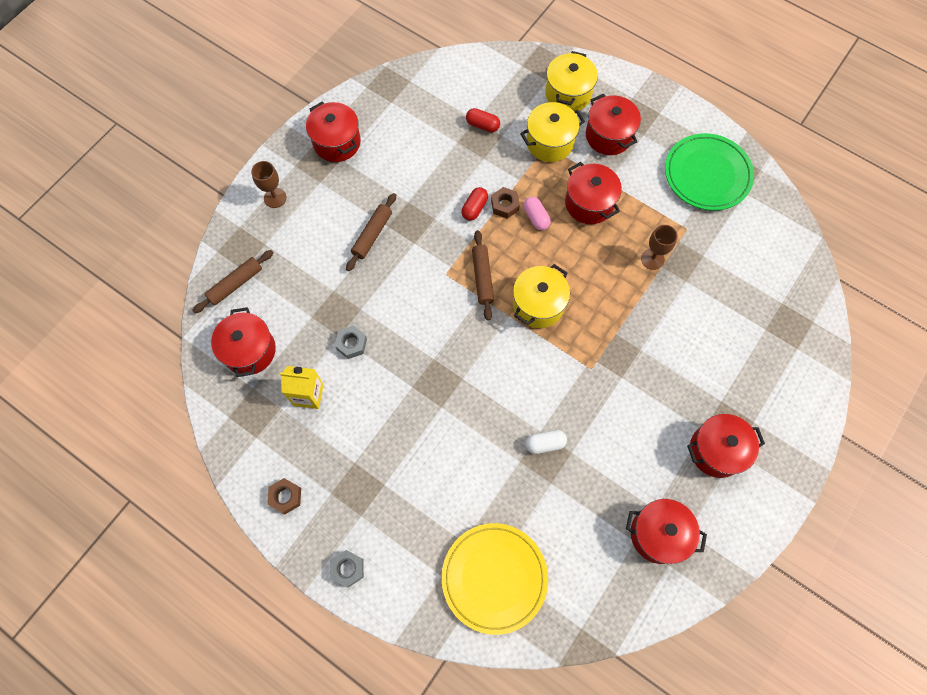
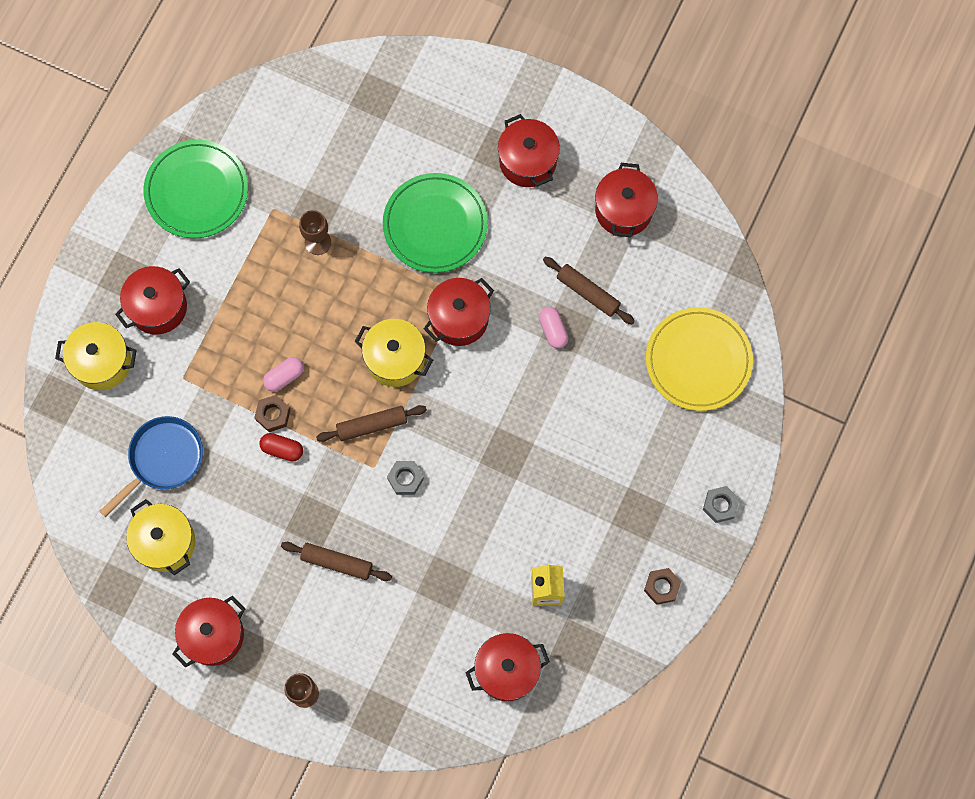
camera: 100 degrees left, 5 degrees up
(235, 284) = (427, 710): brown rolling pin -> brown rolling pin (587, 293)
(351, 344) = (478, 556): grey nut -> grey nut (405, 479)
(482, 125) = (163, 459): red capsule -> blue pan
(545, 444) = (553, 330): white capsule -> pink capsule
(549, 142) = (177, 375): yellow pot -> yellow pot (165, 542)
(589, 203) = (256, 319): red pot -> red pot (459, 318)
(659, 357) = (435, 225): none -> green plate

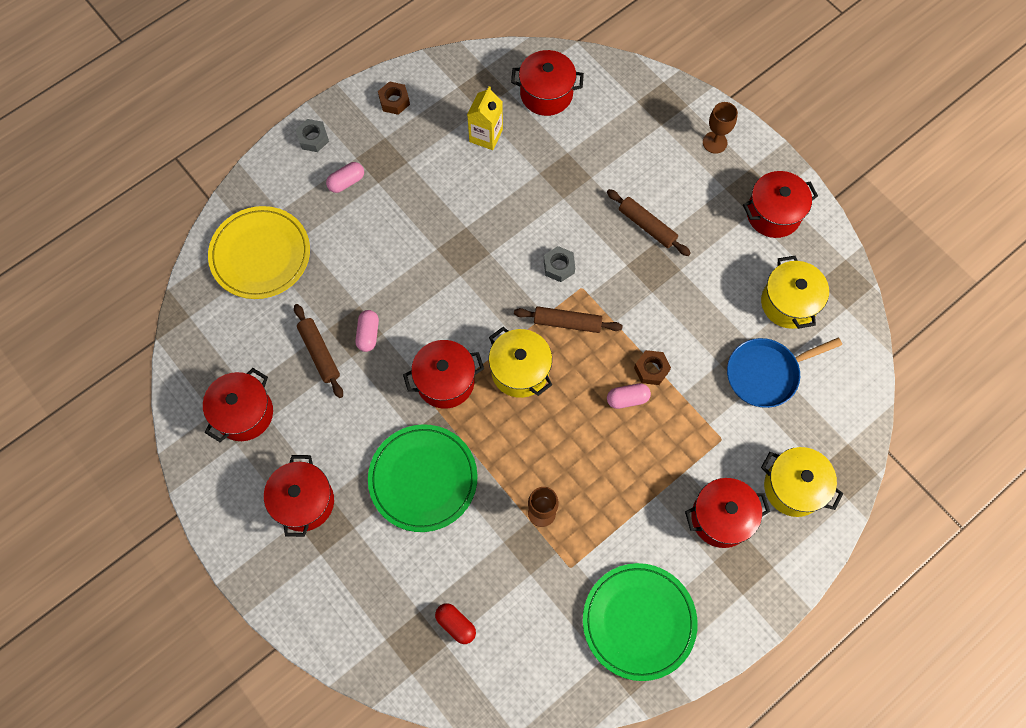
camera: 155 degrees left, 5 degrees down
(282, 449) = (655, 336): red capsule -> red capsule (456, 624)
(659, 473) = (346, 182): none -> pink capsule

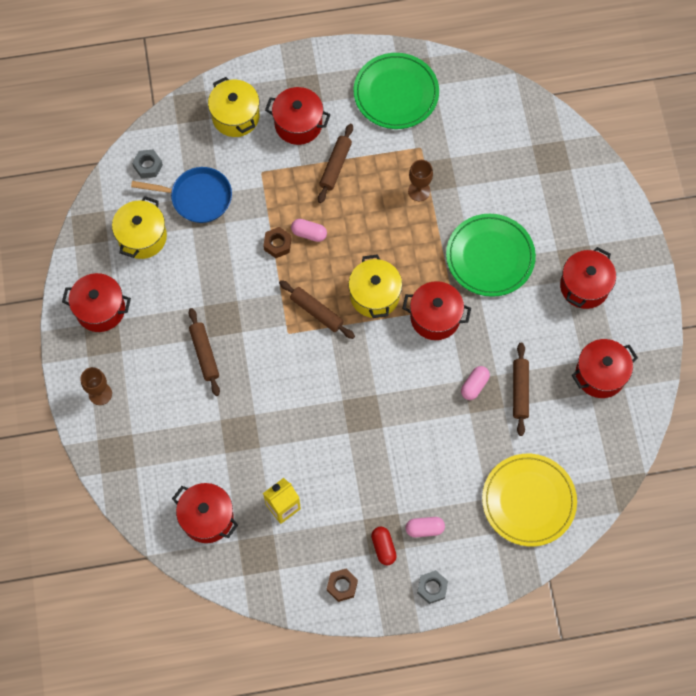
camera: 150 degrees left, 0 degrees up
(456, 624) = (518, 153): red capsule -> red capsule (383, 547)
(559, 266) = (295, 359): grey nut -> grey nut (148, 166)
(649, 491) = (335, 166): none -> brown rolling pin

